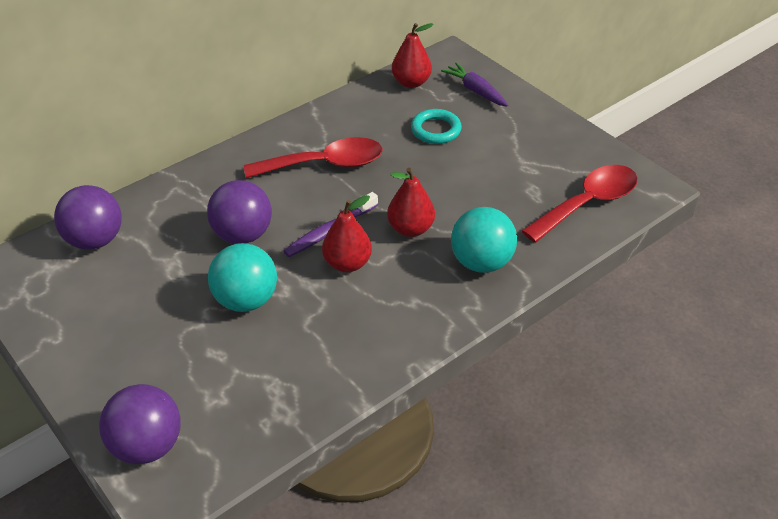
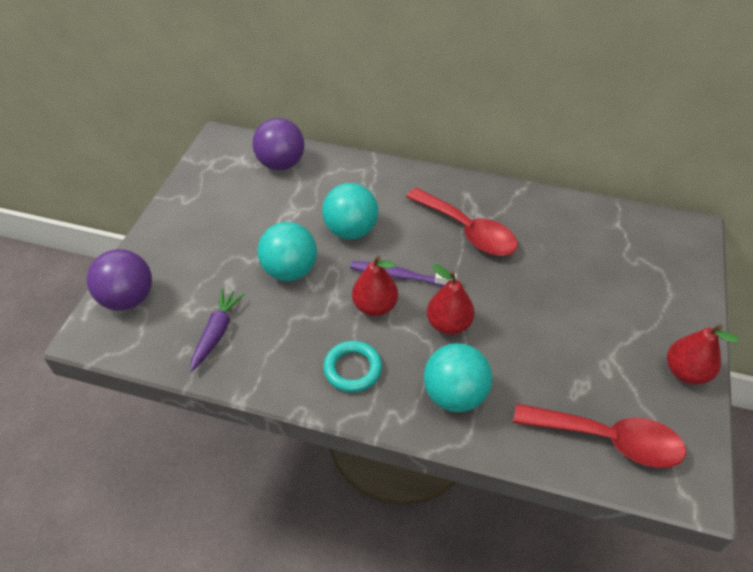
camera: 55 degrees right, 5 degrees up
(243, 235) = (351, 230): purple ball -> turquoise ball
(411, 82) = (623, 226): red pear -> red pear (686, 372)
(436, 130) = (583, 275): turquoise ring -> turquoise ring (352, 369)
(475, 91) = (665, 273): purple carrot -> purple carrot (217, 332)

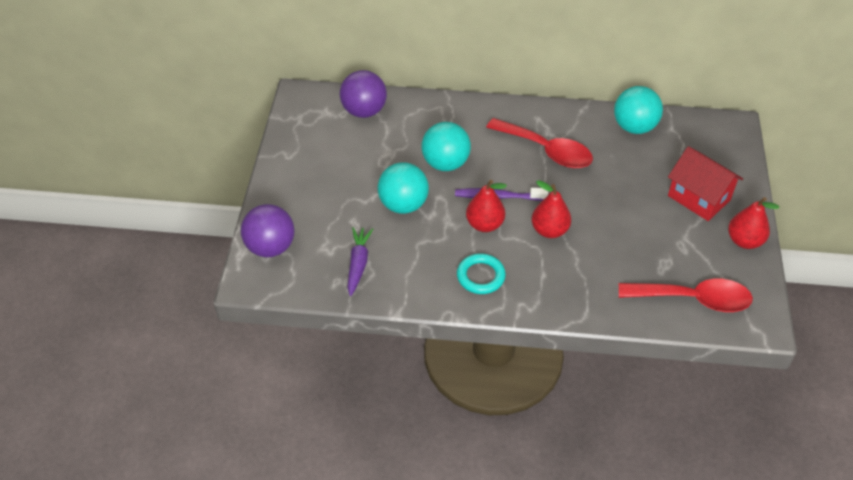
camera: 10 degrees left, 0 degrees up
(454, 395) = (567, 284): turquoise ball -> turquoise ball (634, 127)
(636, 310) = (699, 198): none -> red house

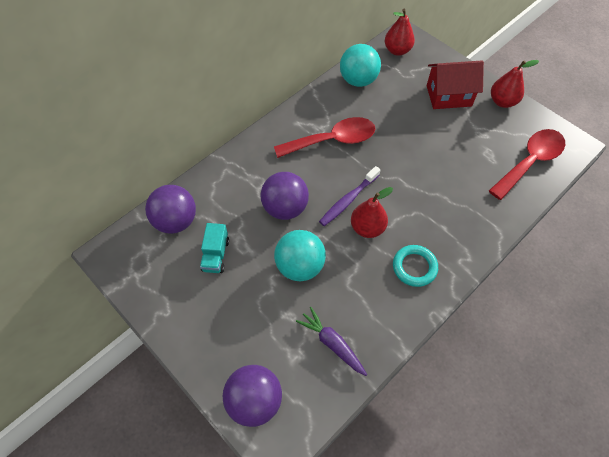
camera: 50 degrees left, 10 degrees up
(360, 151) = (216, 255): none -> turquoise truck
(445, 163) = (285, 208): turquoise ball -> purple ball
(549, 230) = (407, 194): red pear -> red pear (397, 50)

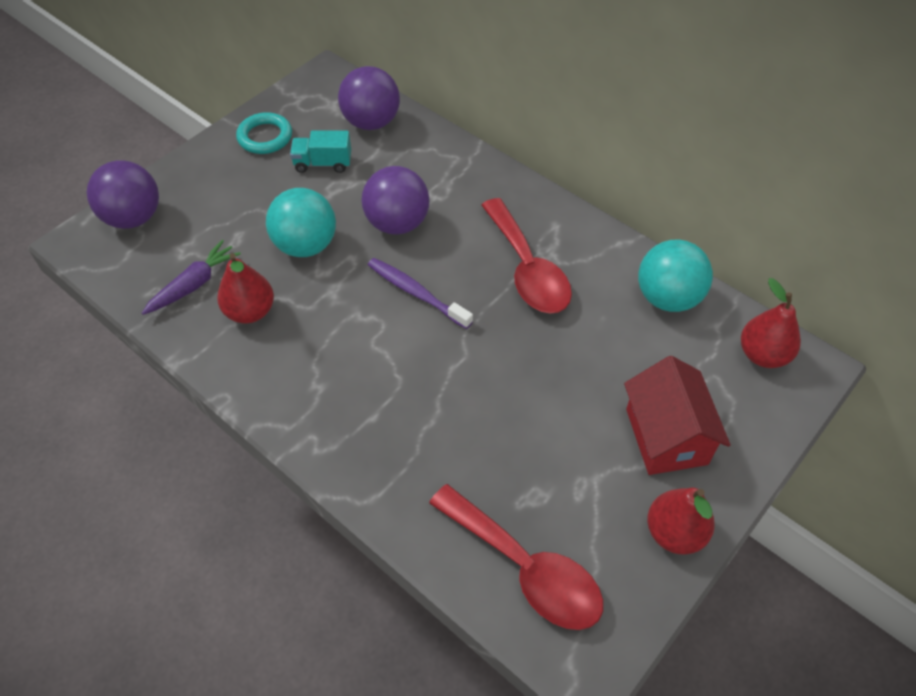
camera: 85 degrees right, 5 degrees down
(367, 228) = (368, 317): red pear -> red pear (250, 311)
(414, 267) = (302, 375): turquoise ring -> turquoise ring (265, 137)

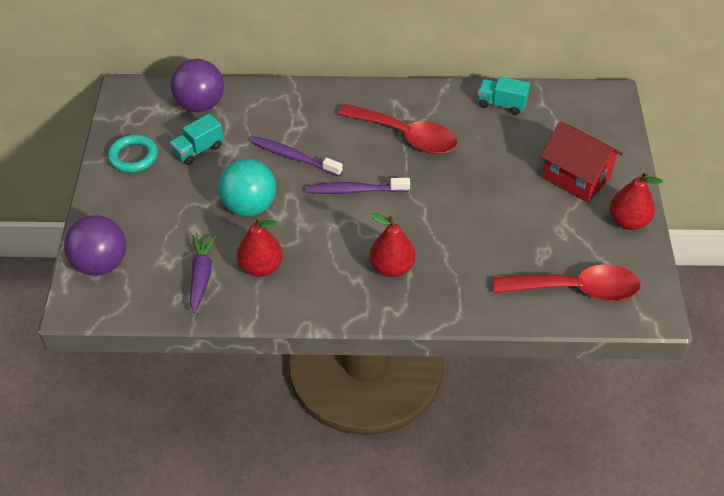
camera: 40 degrees left, 5 degrees down
(397, 223) = (294, 157): purple ball -> purple toothbrush
(667, 298) = (501, 104): turquoise ball -> turquoise truck
(762, 354) = (580, 104): red pear -> red pear (392, 268)

